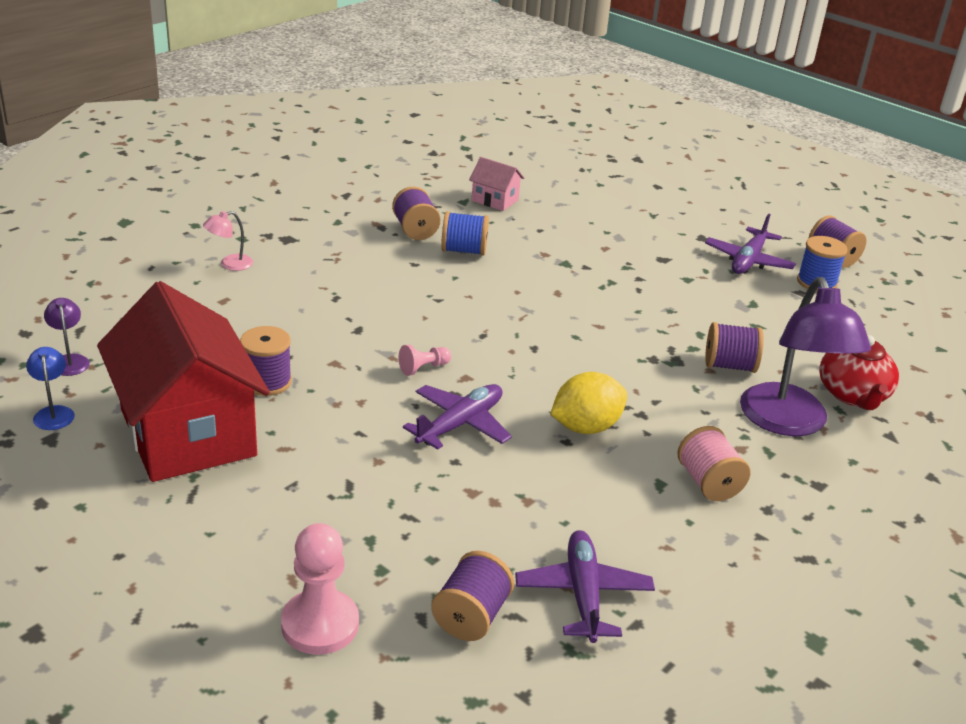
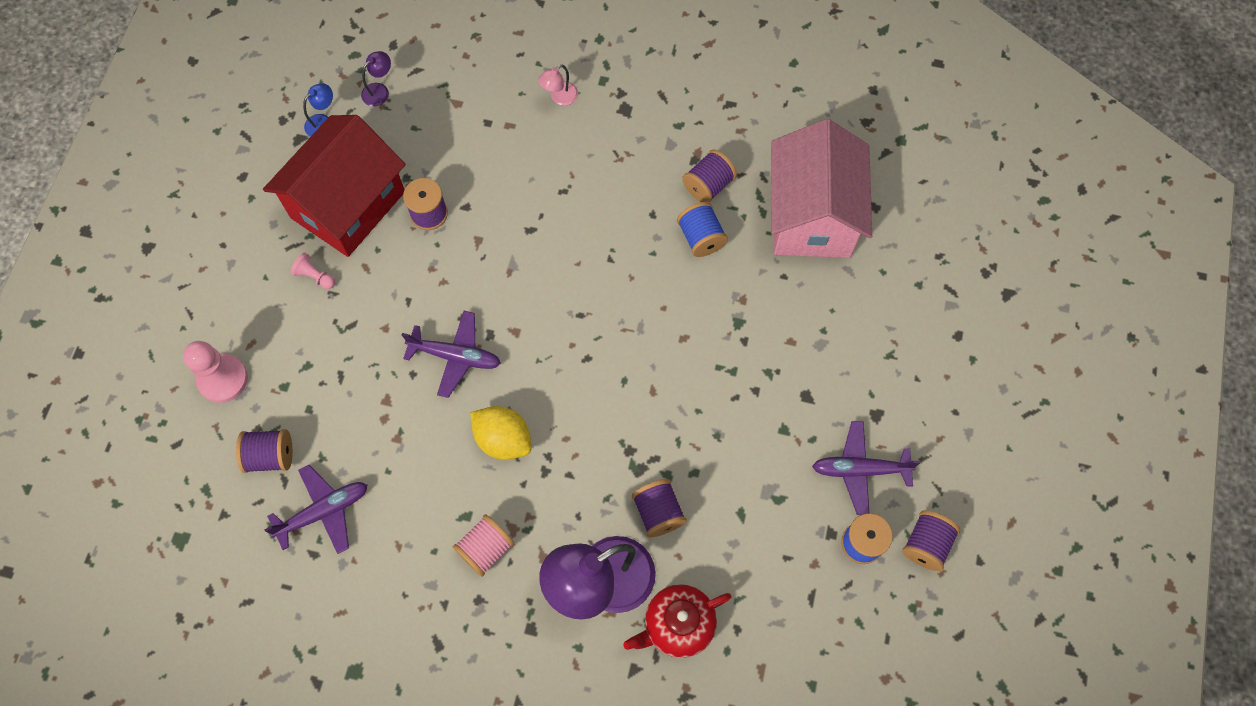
camera: 65 degrees right, 35 degrees up
(230, 264) = (559, 97): pink lamp -> pink lamp turned 75 degrees counterclockwise
(423, 368) = (508, 298): pink pawn -> pink pawn (315, 276)
(495, 200) = (812, 216): pink house -> pink house, size x2.36

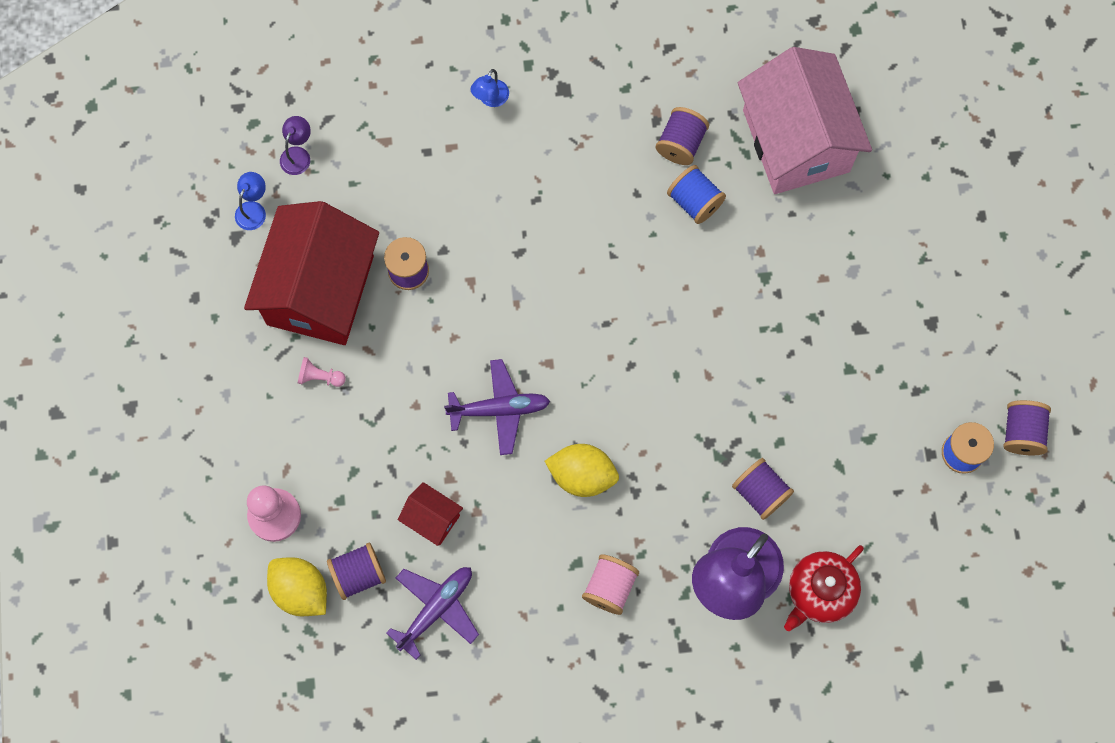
camera: 20 degrees left, 5 degrees up
(215, 452) = (300, 591): none -> yellow lemon
(355, 430) = (432, 519): none -> red house
(559, 97) = (490, 99): pink lamp -> blue lamp
(859, 470) = (935, 383): purple plane -> none

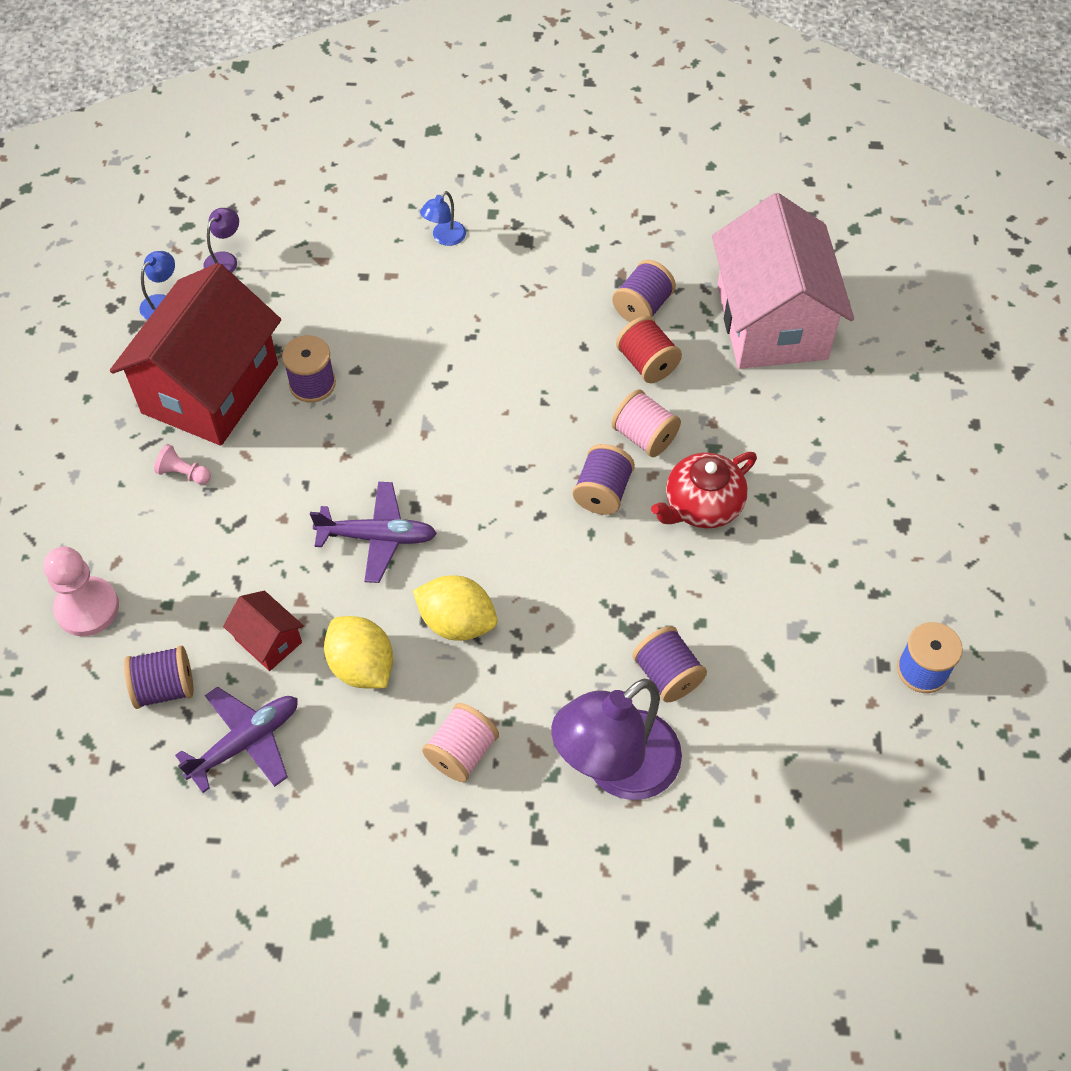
camera: 10 degrees right, 15 degrees down
(300, 591) = (91, 695): yellow lemon -> yellow lemon (362, 666)
(694, 201) = (647, 363): blue spool -> red spool
(705, 275) = (644, 436): none -> pink spool
(819, 592) = (721, 801): red teapot -> red teapot (702, 505)
(1021, 432) = (999, 658): purple spool -> purple spool (602, 492)

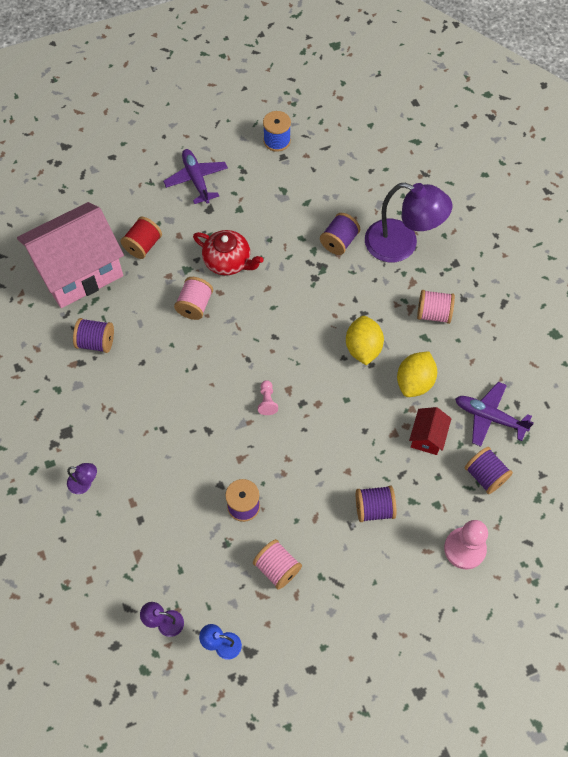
camera: 115 degrees left, 5 degrees up
(183, 473) = (347, 547): pink pawn -> pink pawn (267, 401)
(210, 388) = (277, 568): red house -> pink spool
(378, 537) = (332, 413): purple plane -> purple plane (196, 179)
(444, 238) = (84, 483): blue lamp -> purple lamp
(602, 492) = (243, 312): purple spool -> purple spool (374, 509)
(647, 363) = (140, 323): red spool -> red spool (143, 245)

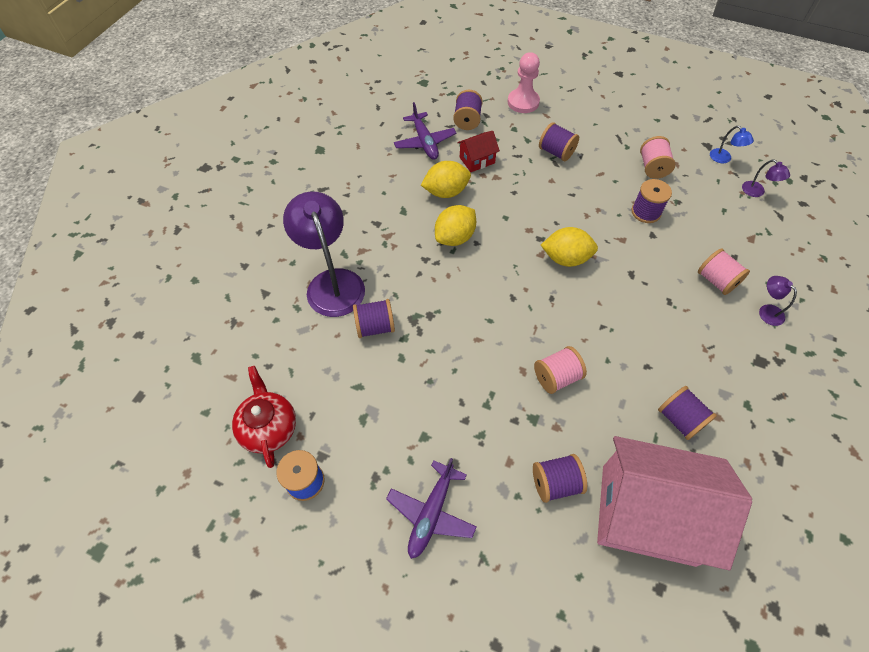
camera: 135 degrees left, 5 degrees down
(143, 245) = (555, 483): red spool -> purple spool
(228, 262) = (488, 392): red teapot -> red teapot (269, 427)
(267, 401) = (565, 258): pink pawn -> yellow lemon
(433, 314) = (377, 219): pink spool -> pink spool (716, 280)

